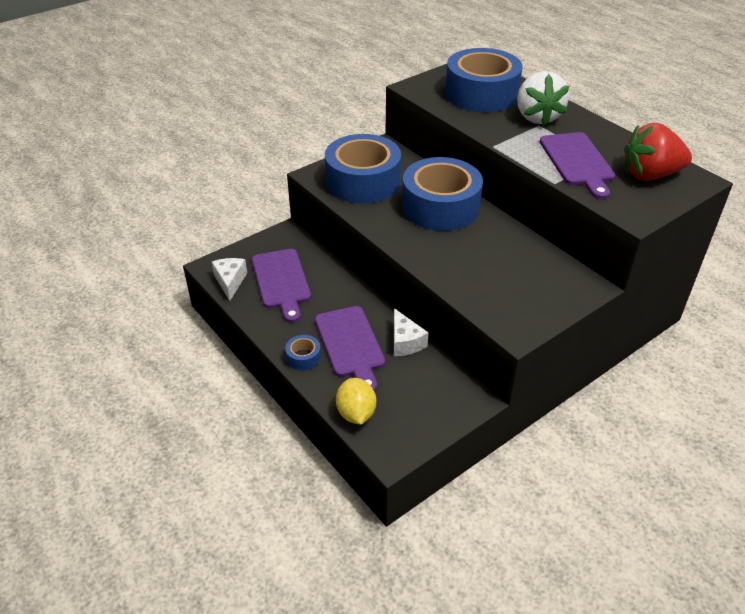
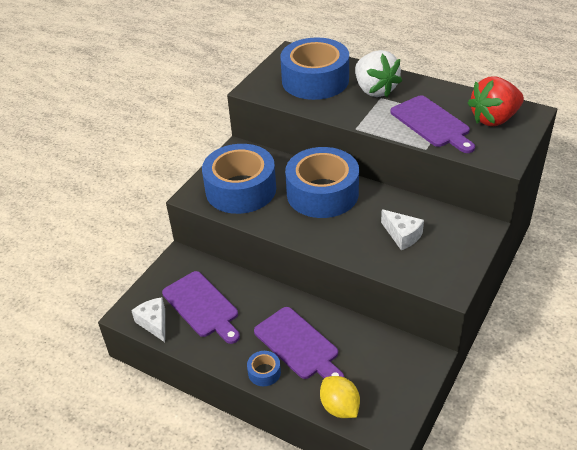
camera: 20 degrees left, 0 degrees up
(405, 342) = (344, 326): white cheese -> white cheese (402, 235)

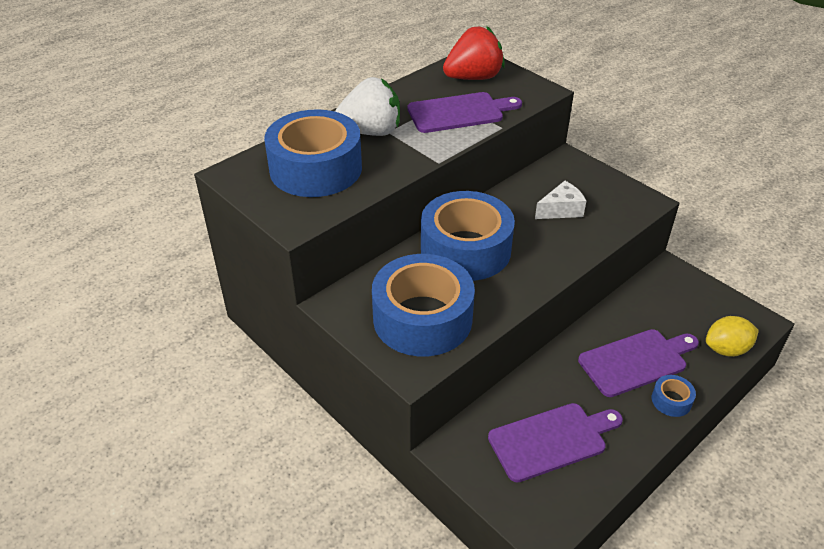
camera: 75 degrees left, 0 degrees up
(154, 323) = (568, 501): white cheese -> none
(494, 119) = (473, 78): red strawberry -> red strawberry turned 105 degrees counterclockwise

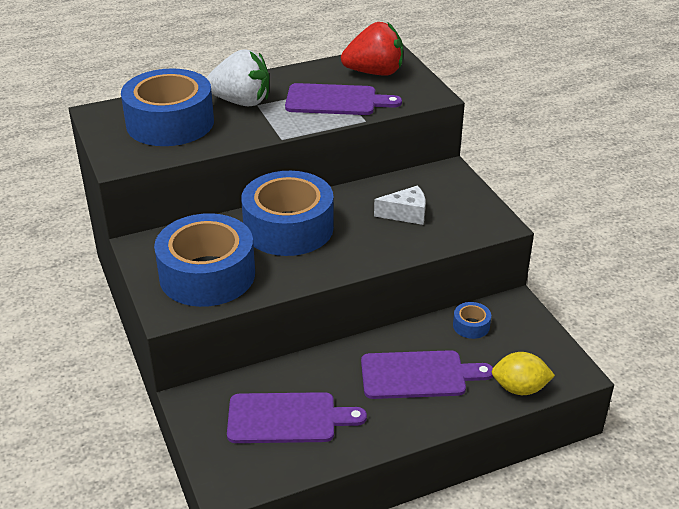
camera: 20 degrees right, 5 degrees down
(671, 400) = (428, 417): blue tape -> blue tape (471, 326)

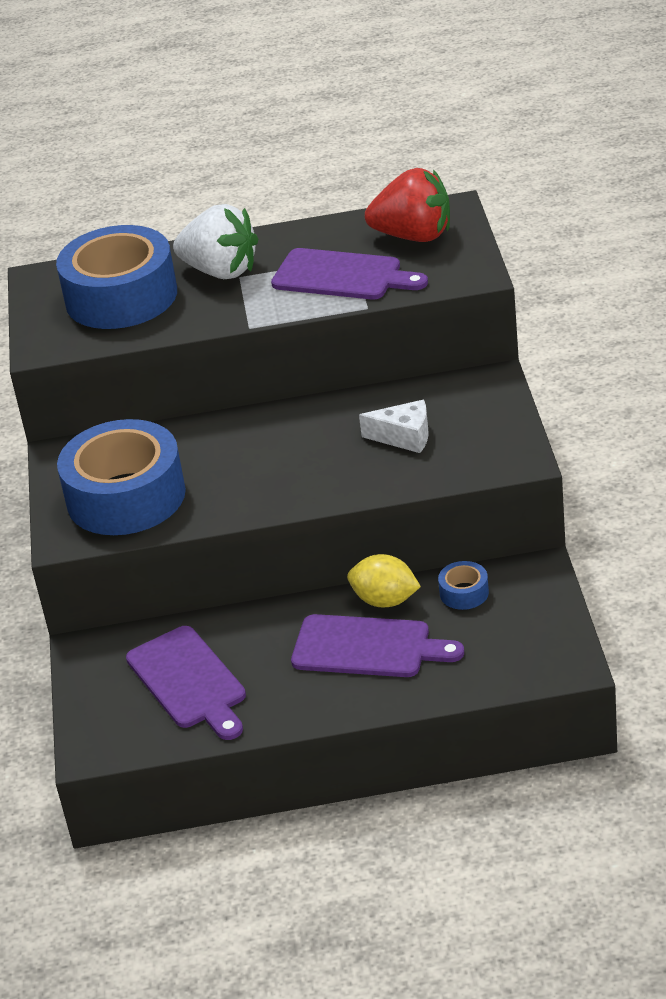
camera: 20 degrees right, 0 degrees up
(287, 418) = (188, 681): purple cutting board -> purple cutting board turned 45 degrees clockwise
(288, 228) = (247, 444): blue tape -> none
(519, 388) = (488, 677): yellow lemon -> yellow lemon (385, 600)

